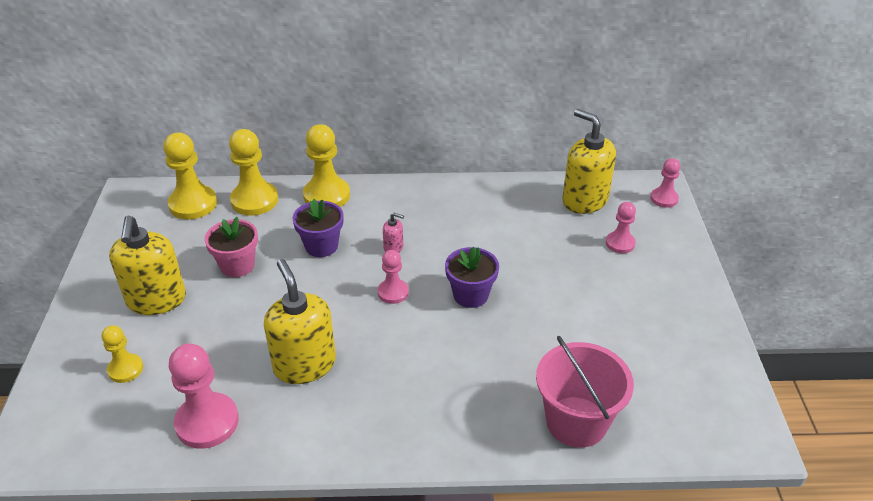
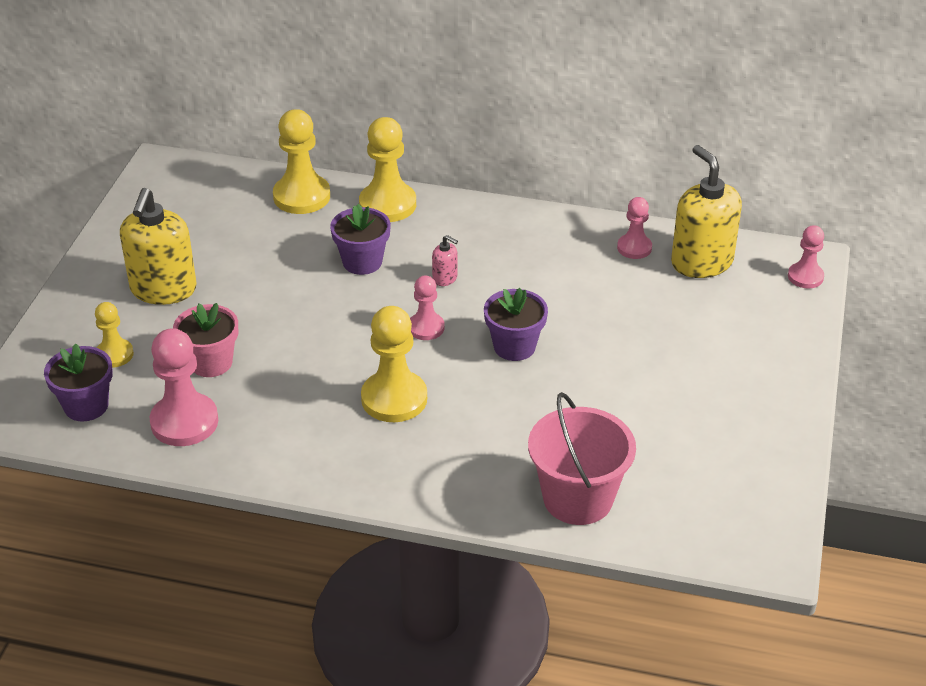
camera: 15 degrees right, 0 degrees up
(109, 425) = (86, 406): none -> purple flower pot
(193, 204) = (230, 189): yellow pawn -> yellow pawn (394, 399)
(237, 265) = (261, 267): pink flower pot -> pink flower pot (211, 362)
(304, 364) = (302, 385): yellow soap dispenser -> none
(620, 243) = (721, 320): pink pawn -> pink pawn (634, 248)

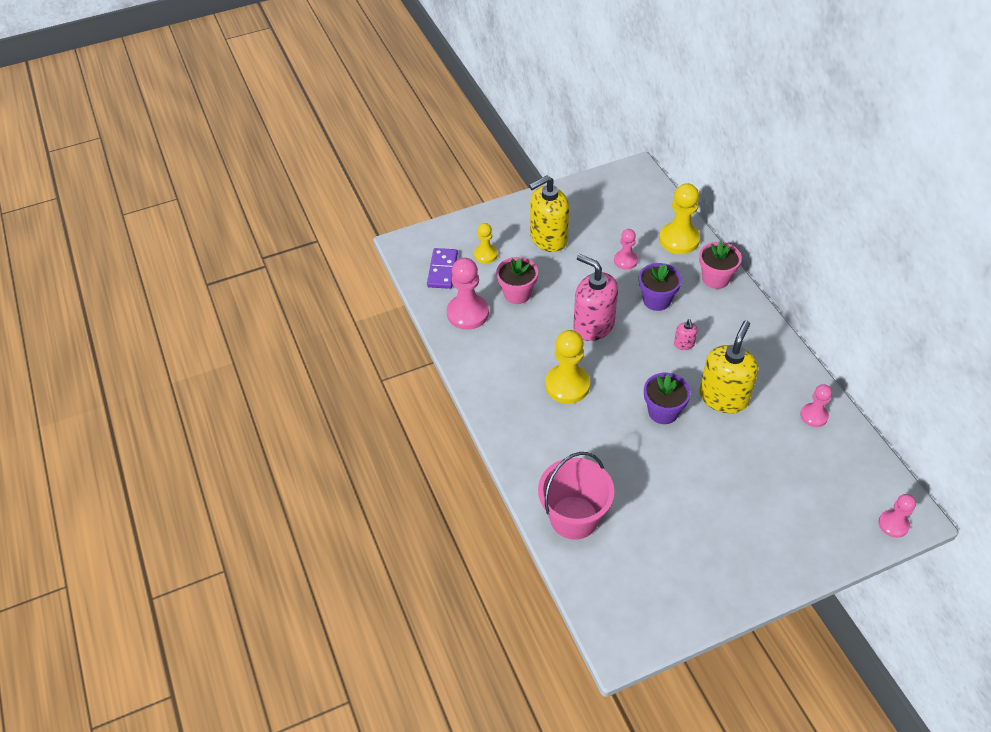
camera: 55 degrees right, 10 degrees up
(86, 406) = (442, 270): purple flower pot -> purple domino
(336, 329) = (593, 325): none -> pink soap dispenser
(387, 204) = (715, 278): yellow pawn -> pink flower pot
(426, 328) = (635, 362): pink pawn -> pink pawn (625, 261)
(701, 262) = (841, 458): yellow soap dispenser -> yellow soap dispenser (723, 397)

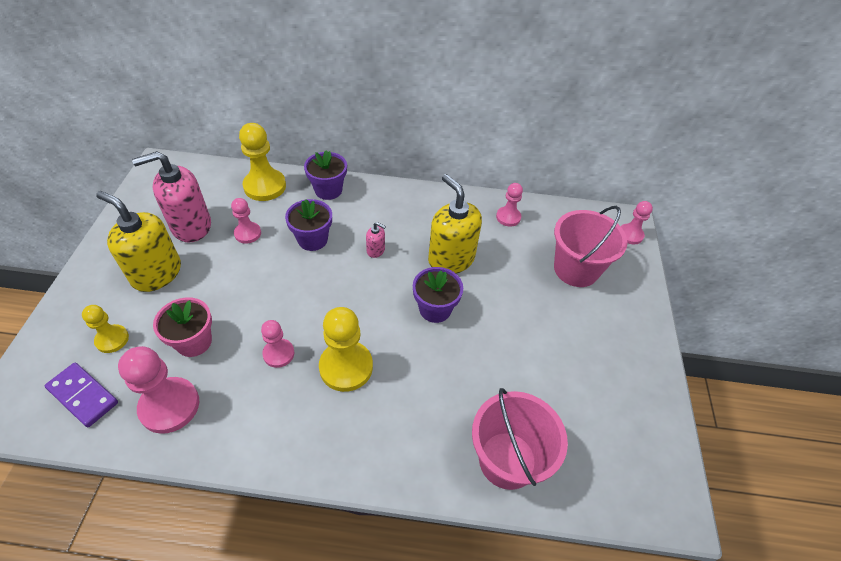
camera: 65 degrees left, 0 degrees up
(546, 342) = (278, 354): none -> pink pawn
(548, 239) = (156, 273): yellow soap dispenser -> yellow soap dispenser turned 120 degrees clockwise
(593, 325) = (295, 302): pink soap dispenser -> pink soap dispenser (191, 226)
(715, 278) = (328, 190): pink flower pot -> purple flower pot
(801, 494) = (576, 269): none -> pink bucket

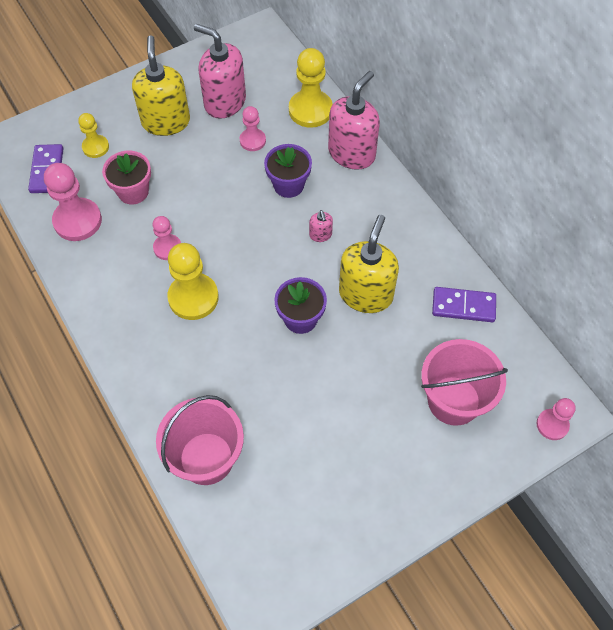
camera: 55 degrees right, 10 degrees up
(328, 190) = (352, 153): purple flower pot -> pink soap dispenser
(508, 217) = (463, 306): pink pawn -> purple domino

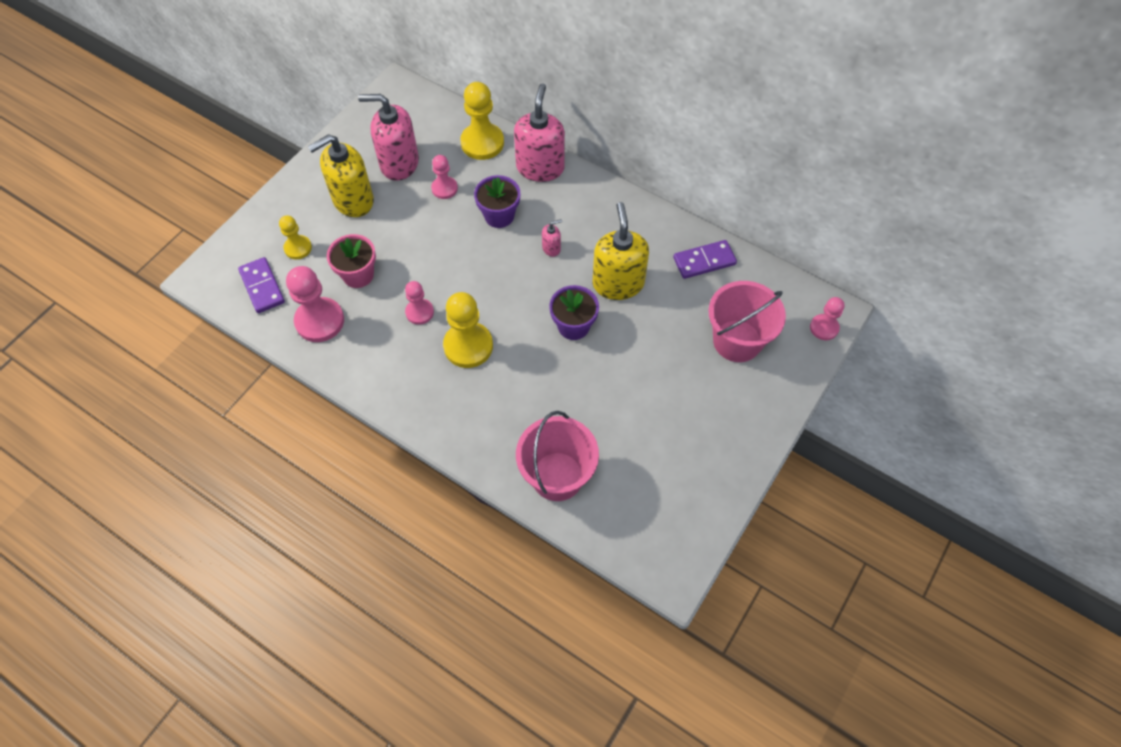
camera: 25 degrees left, 0 degrees up
(166, 121) = (353, 200): yellow soap dispenser -> yellow soap dispenser turned 90 degrees counterclockwise
(320, 235) = (551, 248): pink soap dispenser -> pink soap dispenser turned 75 degrees counterclockwise

